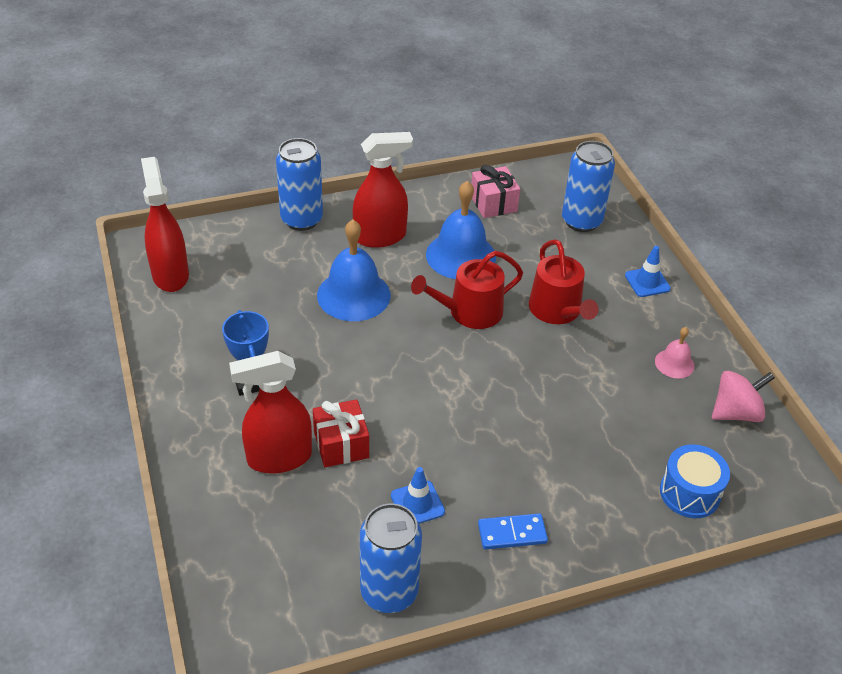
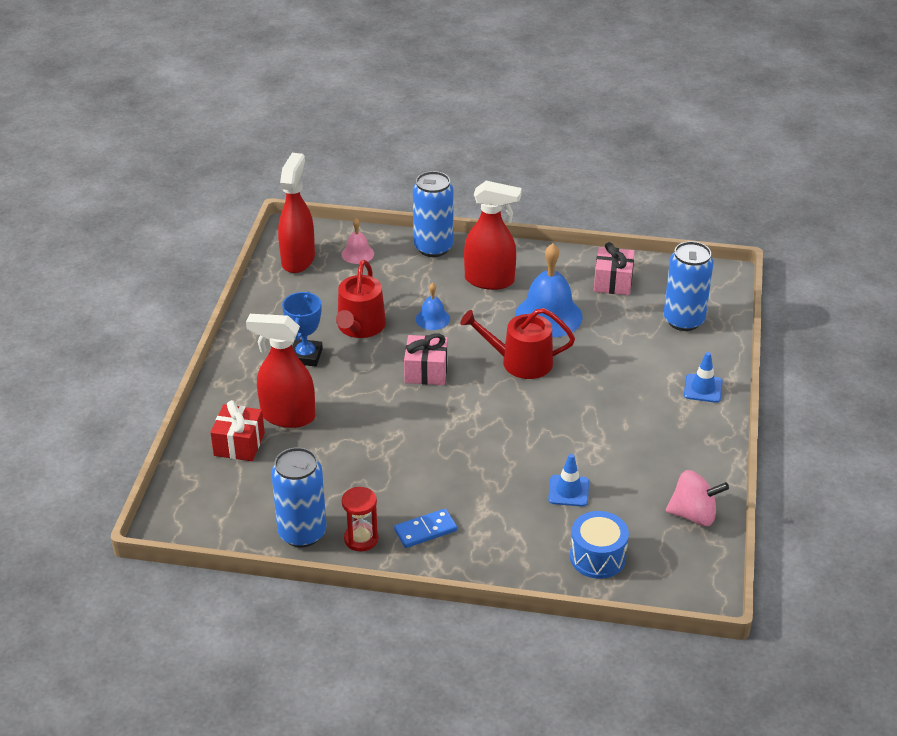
camera: 30 degrees right, 5 degrees down
(341, 444) = (341, 423): red gift -> red gift (239, 444)
(353, 295) = (432, 319): blue bell -> blue bell, size x0.51
(387, 354) = (426, 371): none -> pink gift
(417, 503) = (368, 484): blue traffic cone -> blue traffic cone (568, 491)
(455, 572) = (361, 539): none -> red hourglass
(512, 533) = (425, 530): blue domino -> blue domino turned 45 degrees counterclockwise
(557, 311) = (599, 385): red watering can -> red watering can (360, 327)
(674, 363) = (670, 459): pink bell -> pink bell (357, 254)

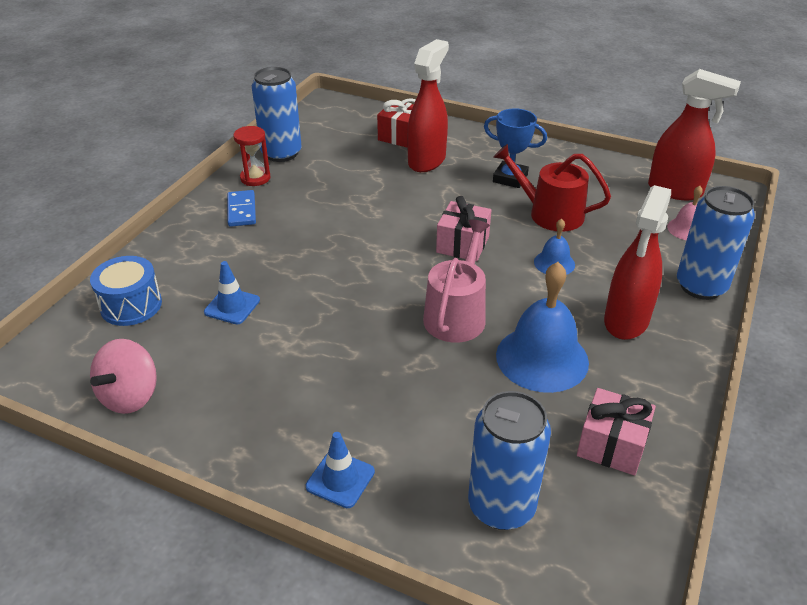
camera: 105 degrees right, 0 degrees up
(520, 362) = (456, 314): red watering can -> pink watering can

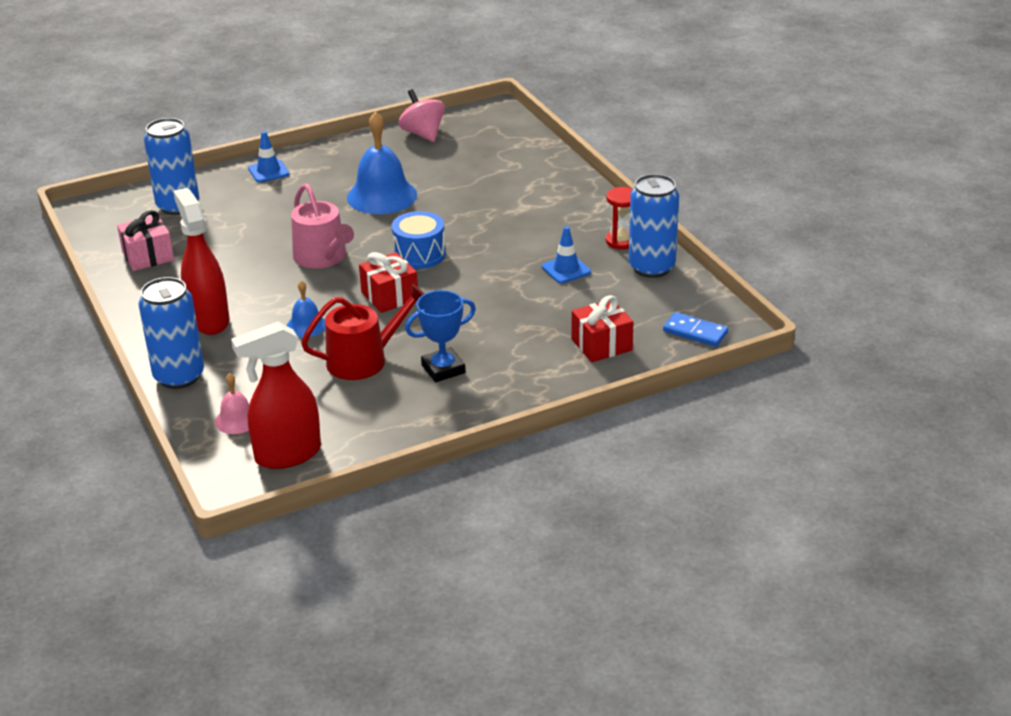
camera: 130 degrees right, 5 degrees down
(131, 305) = (511, 152): blue drum -> blue drum (419, 254)
(232, 306) = (458, 183): blue traffic cone -> blue traffic cone (566, 269)
(241, 210) = (576, 220): blue domino -> blue domino (695, 332)
(427, 161) = (536, 338): red spray bottle -> none
(463, 244) = (389, 296): pink gift -> red gift
(542, 358) = (237, 269): blue bell -> blue bell (382, 196)

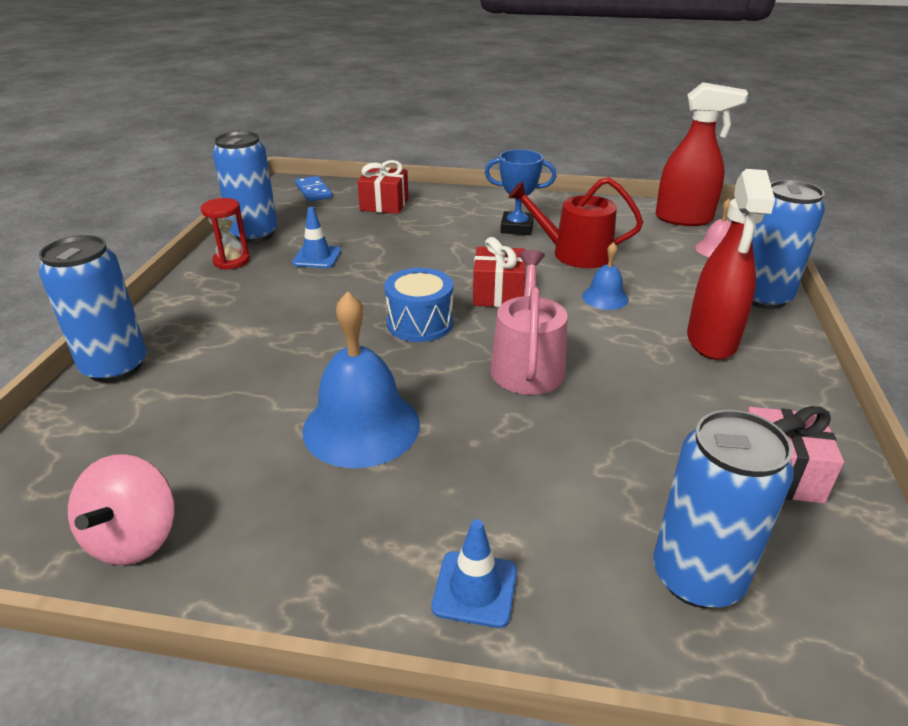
camera: 145 degrees left, 0 degrees up
(555, 167) = (115, 367): none -> blue can

